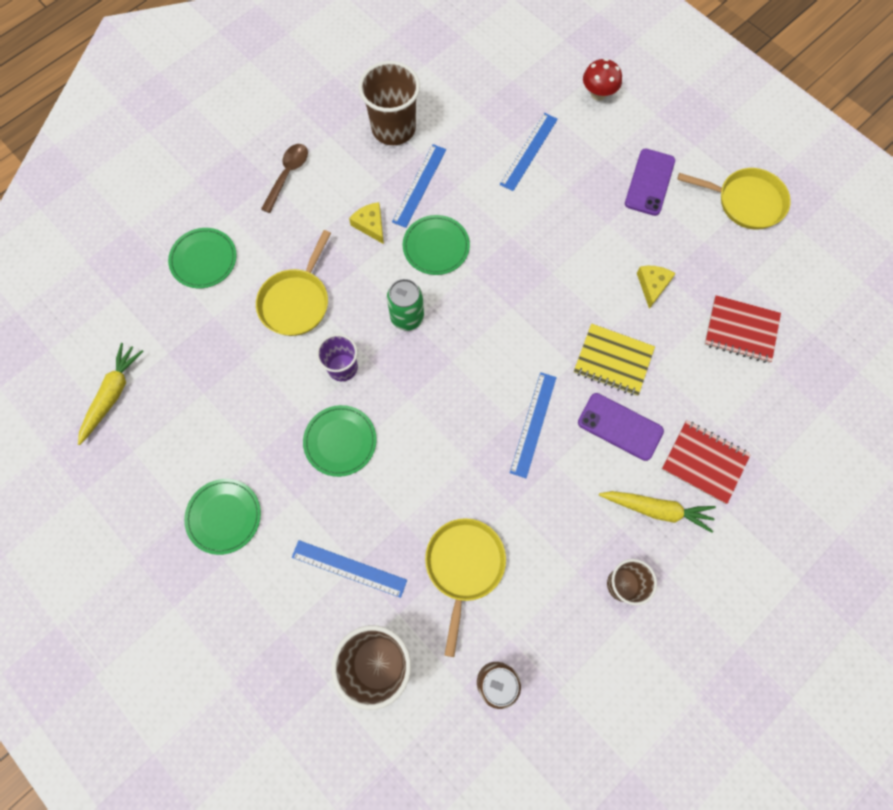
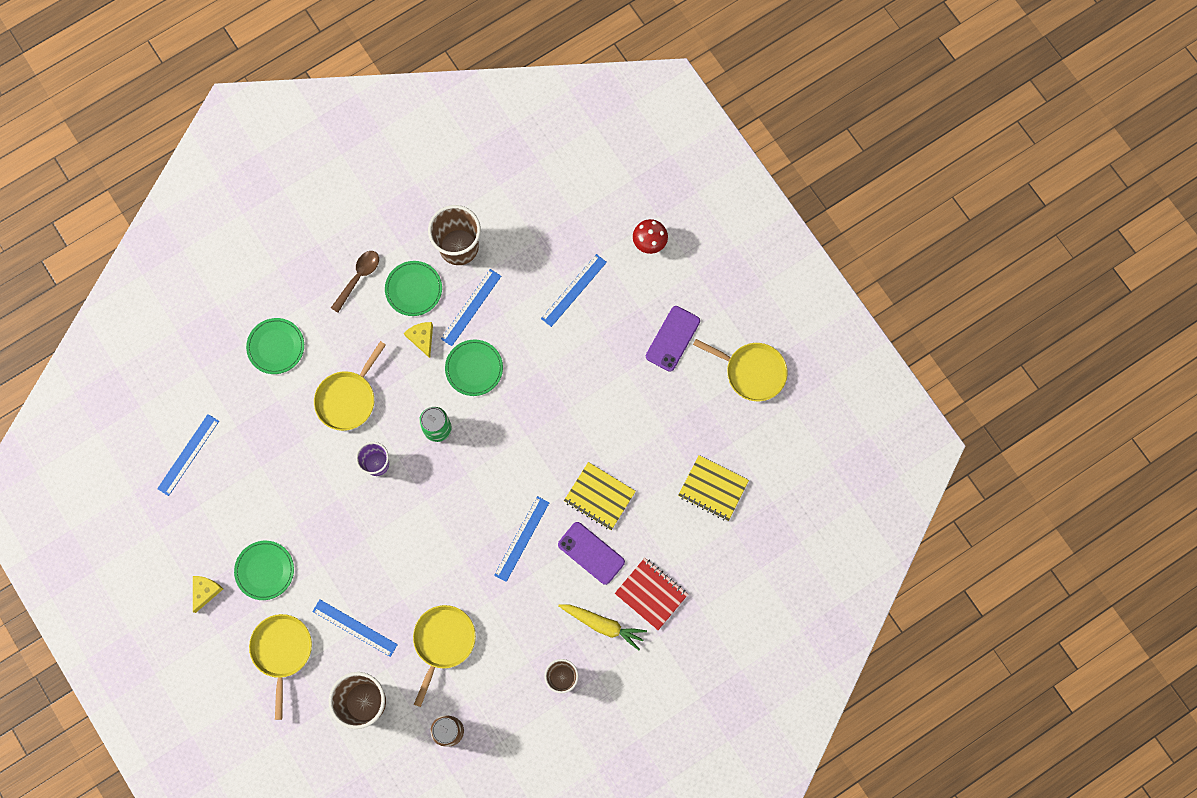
camera: 10 degrees right, 5 degrees up
(112, 395) = (188, 454): yellow carrot -> blue ruler
(260, 615) = (282, 651): none -> yellow pan
(340, 441) = (364, 526): green plate -> green plate (413, 289)
(652, 285) = (649, 436): yellow cheese -> yellow cheese (205, 591)
(741, 330) = (713, 488): red notebook -> yellow notebook

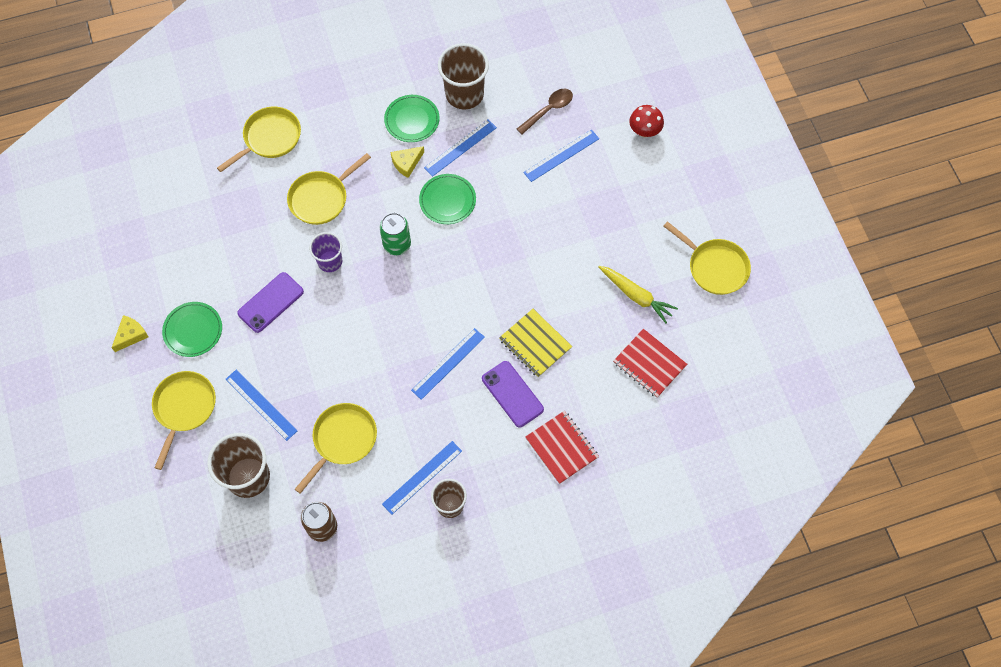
camera: 15 degrees right, 10 degrees down
(188, 454) = (158, 211): blue ruler -> blue ruler (422, 477)
(276, 346) = (269, 138): green plate -> yellow pan
(358, 277) = (364, 99): brown spoon -> brown spoon (548, 110)
(422, 338) = (406, 163): yellow cheese -> yellow cheese turned 120 degrees counterclockwise
(603, 625) = (505, 465): yellow carrot -> yellow carrot (636, 296)
(672, 338) = (644, 219): purple phone -> purple phone (270, 302)
(713, 488) = (649, 364): yellow notebook -> red notebook

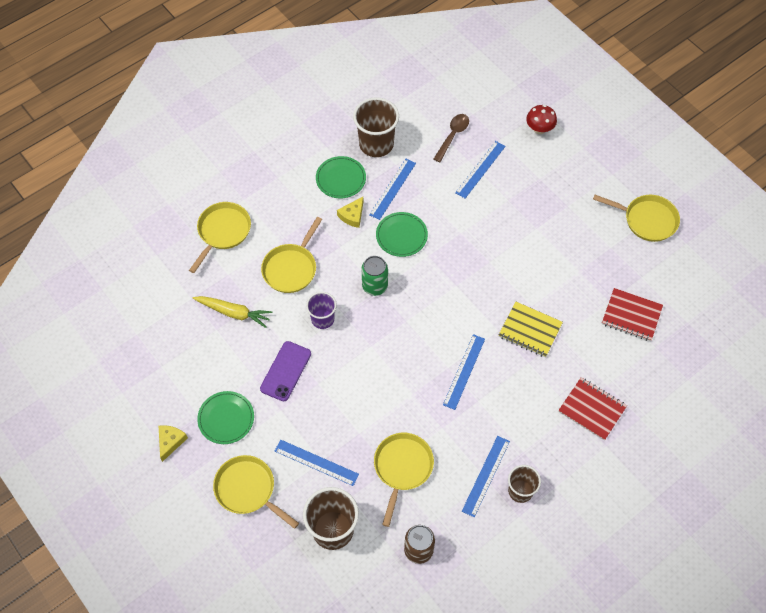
camera: 20 degrees left, 5 degrees down
(184, 408) = (248, 489): yellow pan -> yellow pan turned 45 degrees counterclockwise
(512, 394) = (530, 378): purple phone -> none
(636, 296) = (594, 264): yellow carrot -> yellow carrot (234, 313)

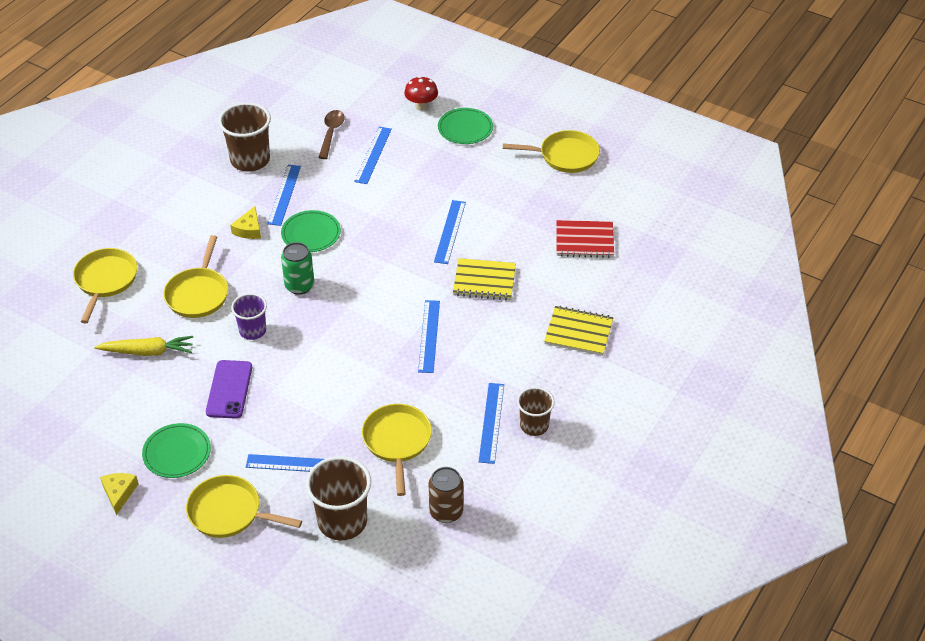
camera: 20 degrees left, 15 degrees down
(341, 179) = (222, 200): green plate -> green plate (465, 128)
(518, 270) = (450, 231): none -> blue ruler
(592, 409) = (578, 332): red notebook -> yellow notebook

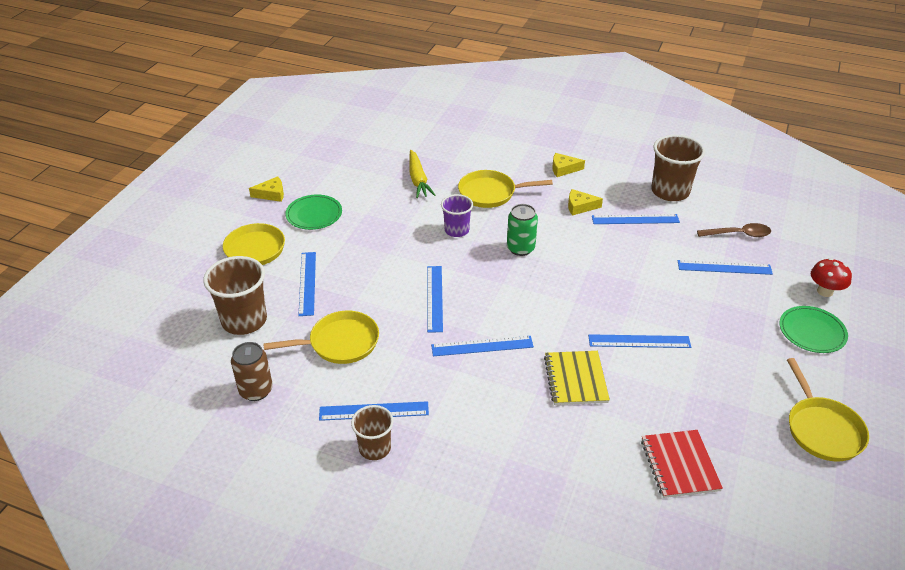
camera: 80 degrees right, 5 degrees down
(105, 281) = (489, 145): yellow pan -> none
(179, 228) = (563, 169): none -> yellow cheese
(229, 389) = (386, 229): purple phone -> none
(311, 233) = (591, 244): green plate -> none
(353, 362) = (434, 298): none -> blue ruler
(578, 332) = (523, 475): yellow notebook -> none

